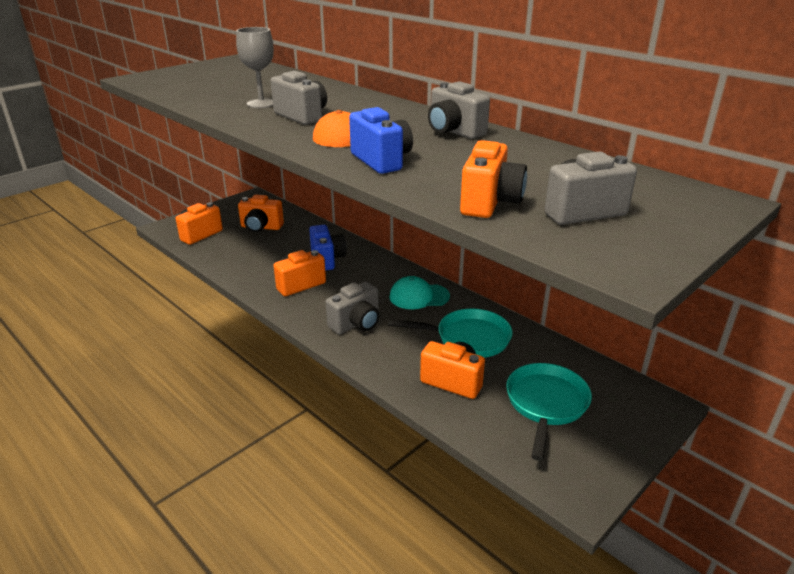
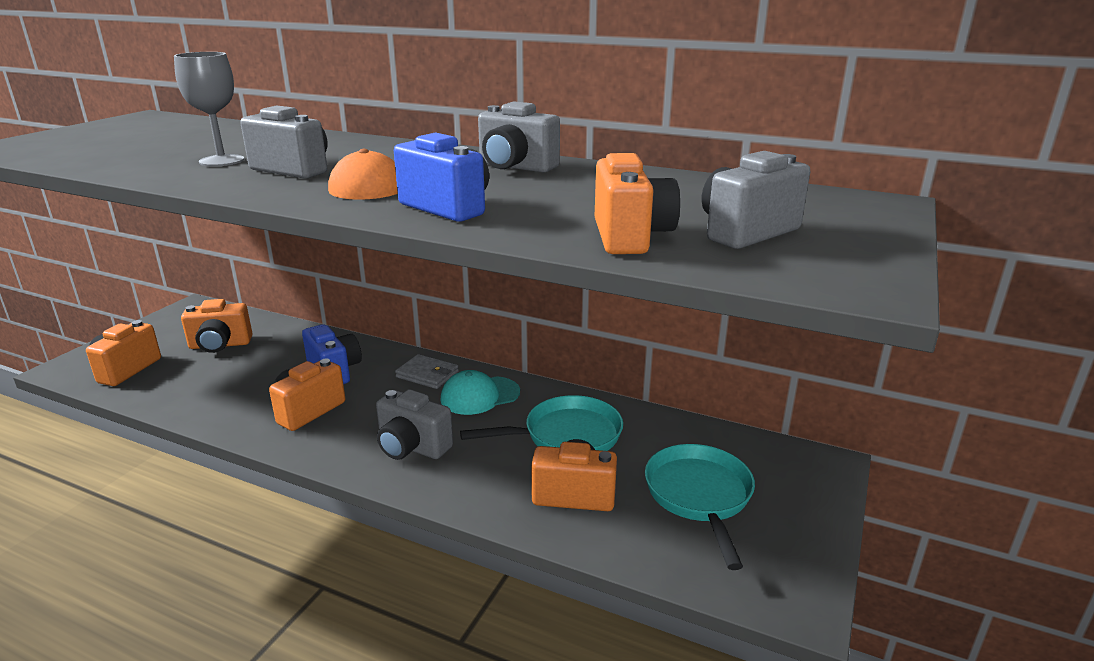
camera: 20 degrees left, 5 degrees down
(356, 324) = (412, 447): grey camera -> grey camera turned 90 degrees clockwise
(389, 274) = (427, 374): none -> grey wallet

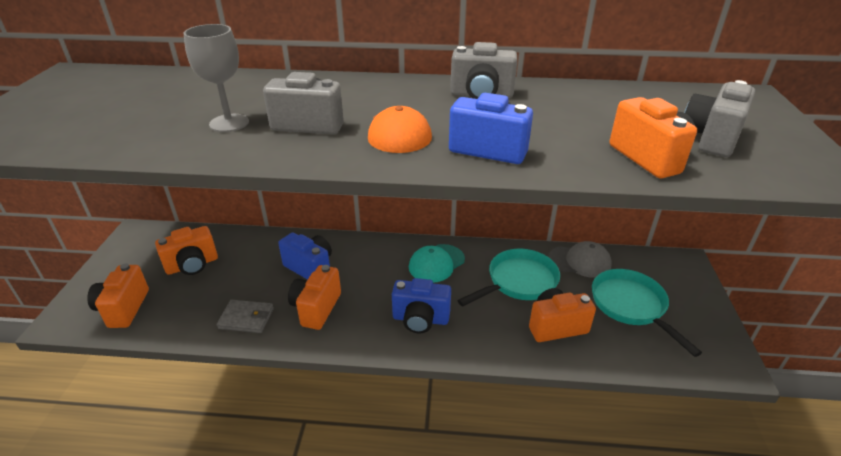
camera: 20 degrees left, 10 degrees up
(412, 447) = (420, 319): grey camera -> blue camera
(427, 374) = (384, 254): grey wallet -> grey wallet (246, 318)
(668, 431) = (580, 261): none -> grey cap

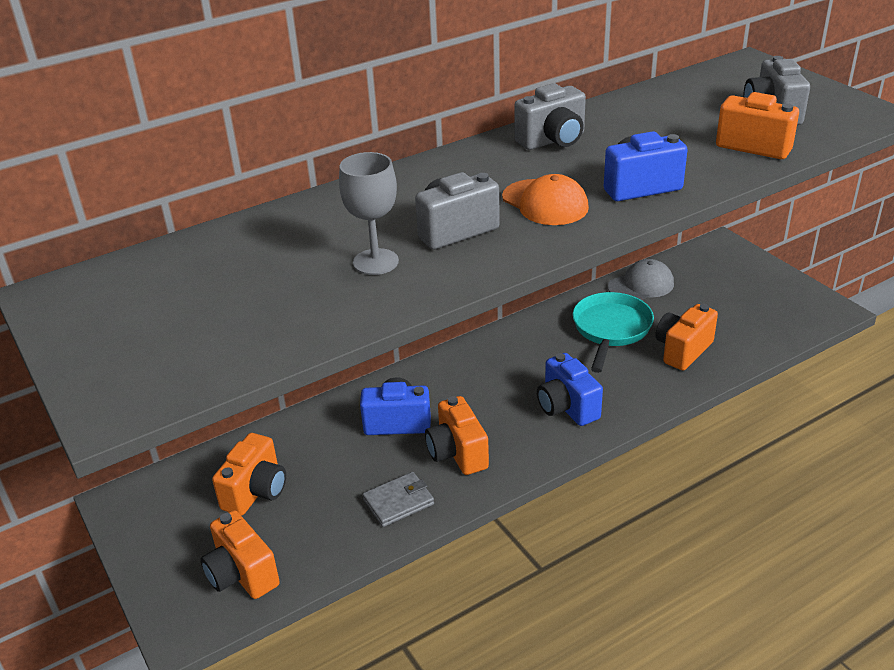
camera: 35 degrees left, 0 degrees up
(420, 319) = (566, 407): blue camera -> blue camera turned 90 degrees clockwise
(436, 263) = (518, 352): turquoise cap -> none
(631, 306) = (720, 302): turquoise pan -> none

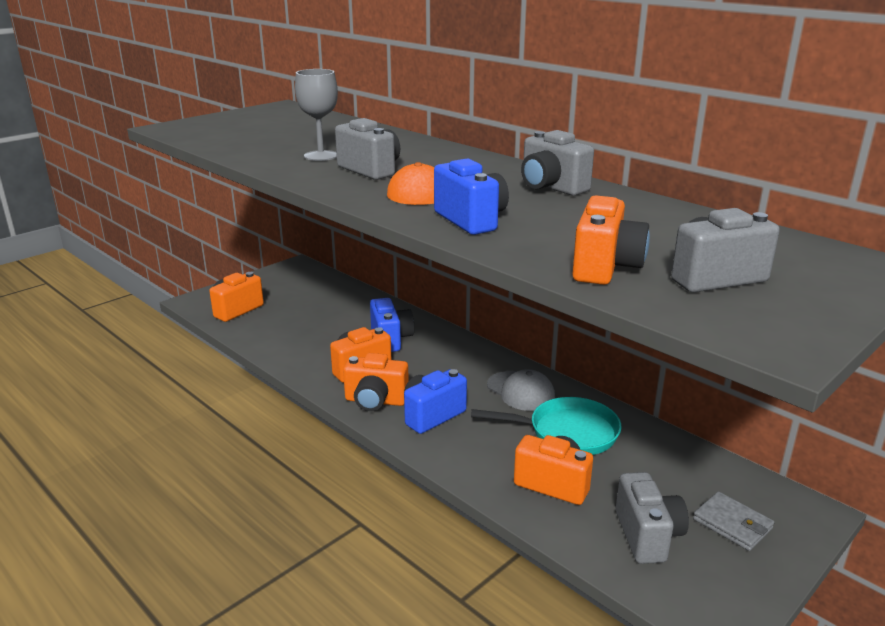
camera: 75 degrees right, 10 degrees down
(256, 491) = (309, 301): orange camera -> orange camera (375, 401)
(398, 502) = (302, 351): grey wallet -> grey wallet (732, 524)
(641, 285) = (665, 449): grey cap -> grey cap (520, 391)
(747, 318) = (647, 536): none -> grey camera

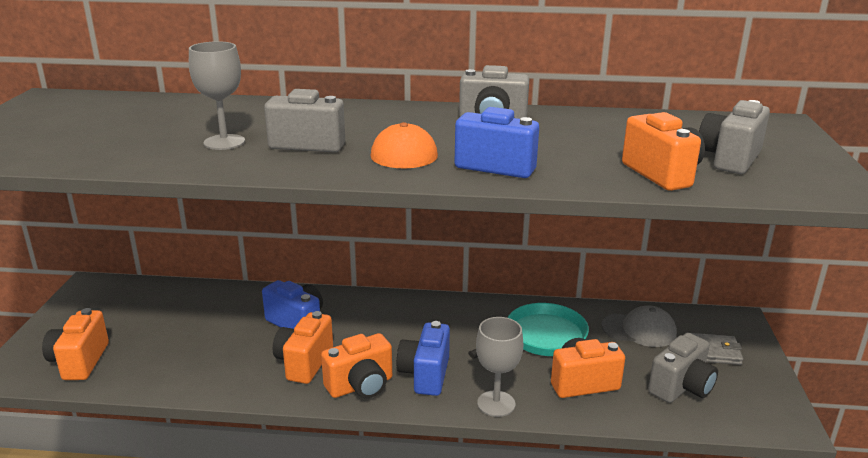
camera: 40 degrees left, 0 degrees up
(456, 462) = (496, 404): none -> grey goblet
(520, 391) = (466, 320): grey cap -> grey cap (639, 330)
(647, 536) = (681, 387): grey camera -> grey camera turned 90 degrees clockwise

